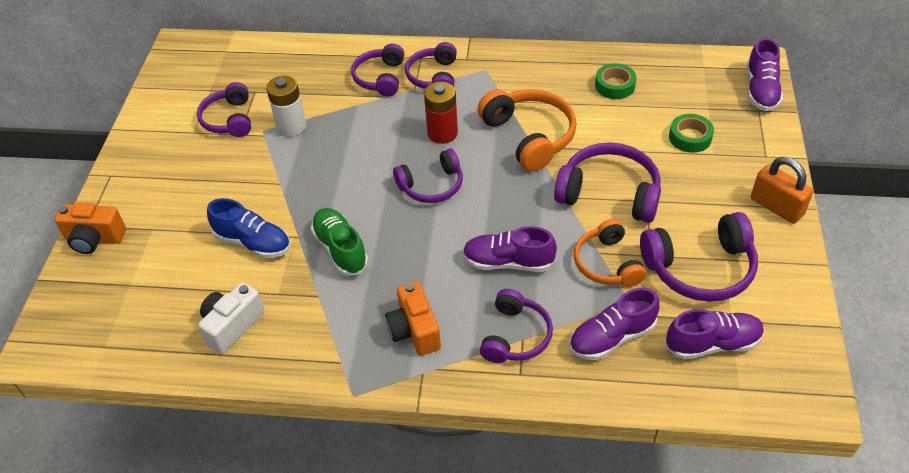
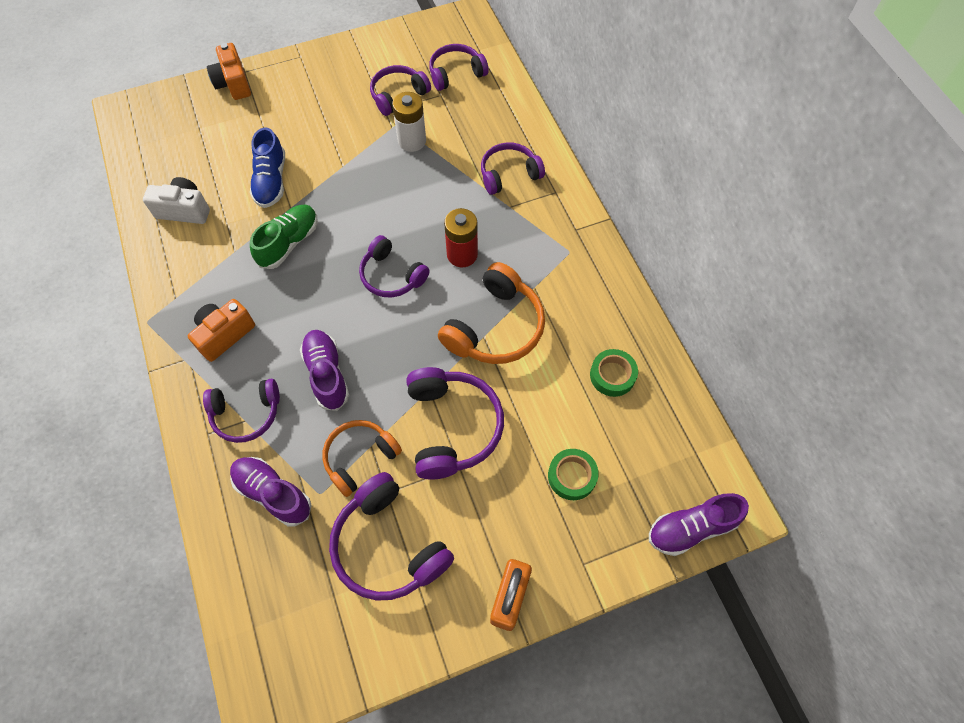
camera: 60 degrees right, 15 degrees up
(434, 77) = (534, 214): purple headphones -> purple headphones (456, 73)
(712, 344) = (298, 587): purple shoe -> none

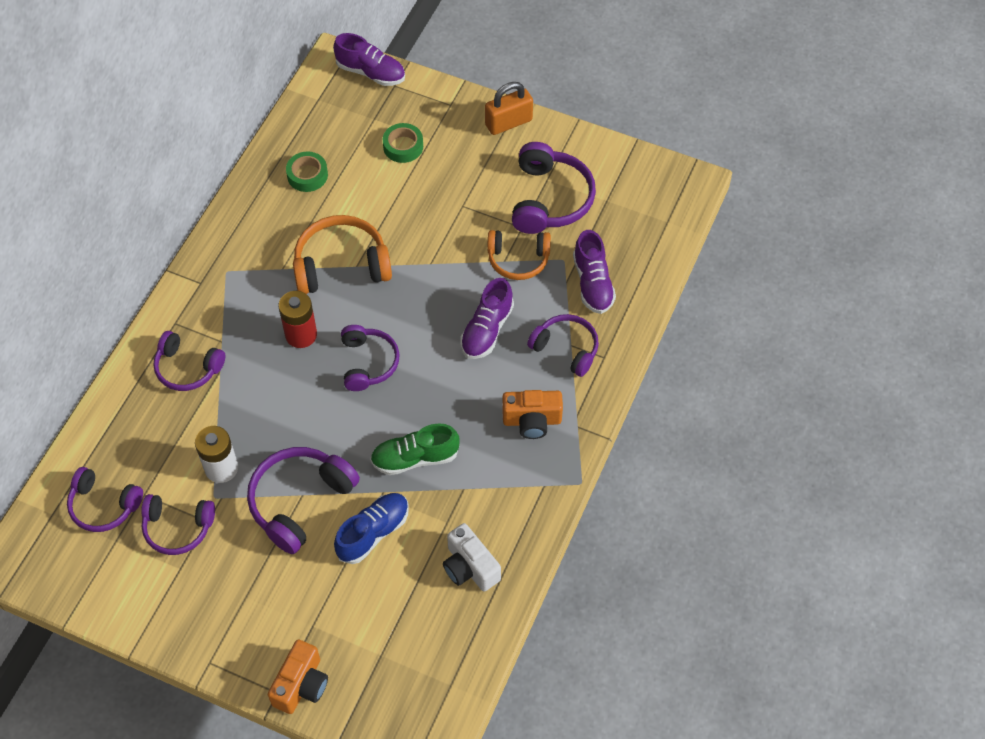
camera: 135 degrees left, 5 degrees down
(452, 427) = (441, 229): purple headphones -> purple headphones (300, 502)

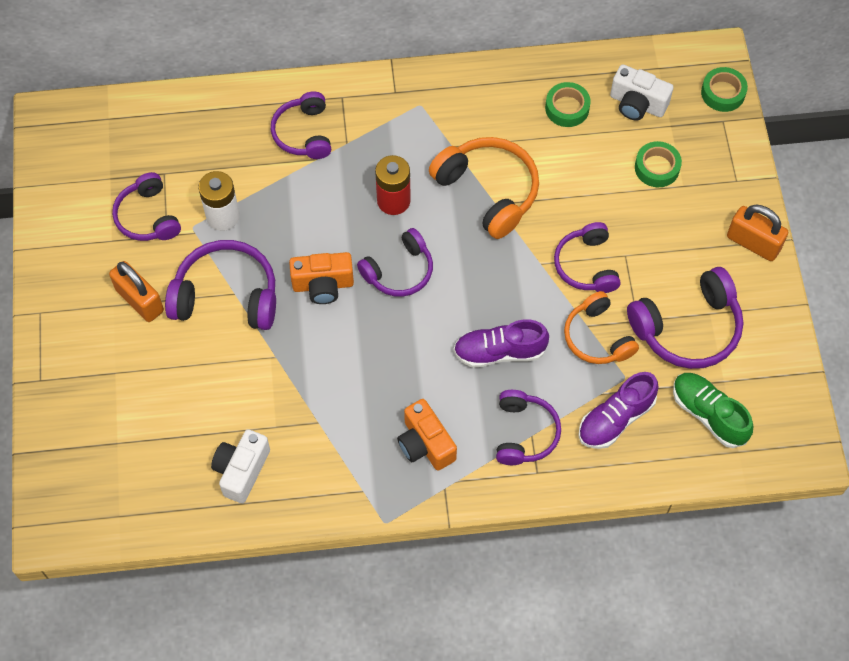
camera: 60 degrees right, 5 degrees up
(104, 505) = (137, 150): purple headphones -> purple headphones (586, 265)
(256, 573) = (140, 300): none -> orange padlock
(301, 685) = (56, 395): orange camera -> orange camera (323, 285)
(339, 129) = (637, 104): none -> white camera
(371, 72) = (723, 93): purple shoe -> green tape
(373, 533) = (230, 371): blue shoe -> none
(415, 458) = (325, 364): green shoe -> green shoe (708, 414)

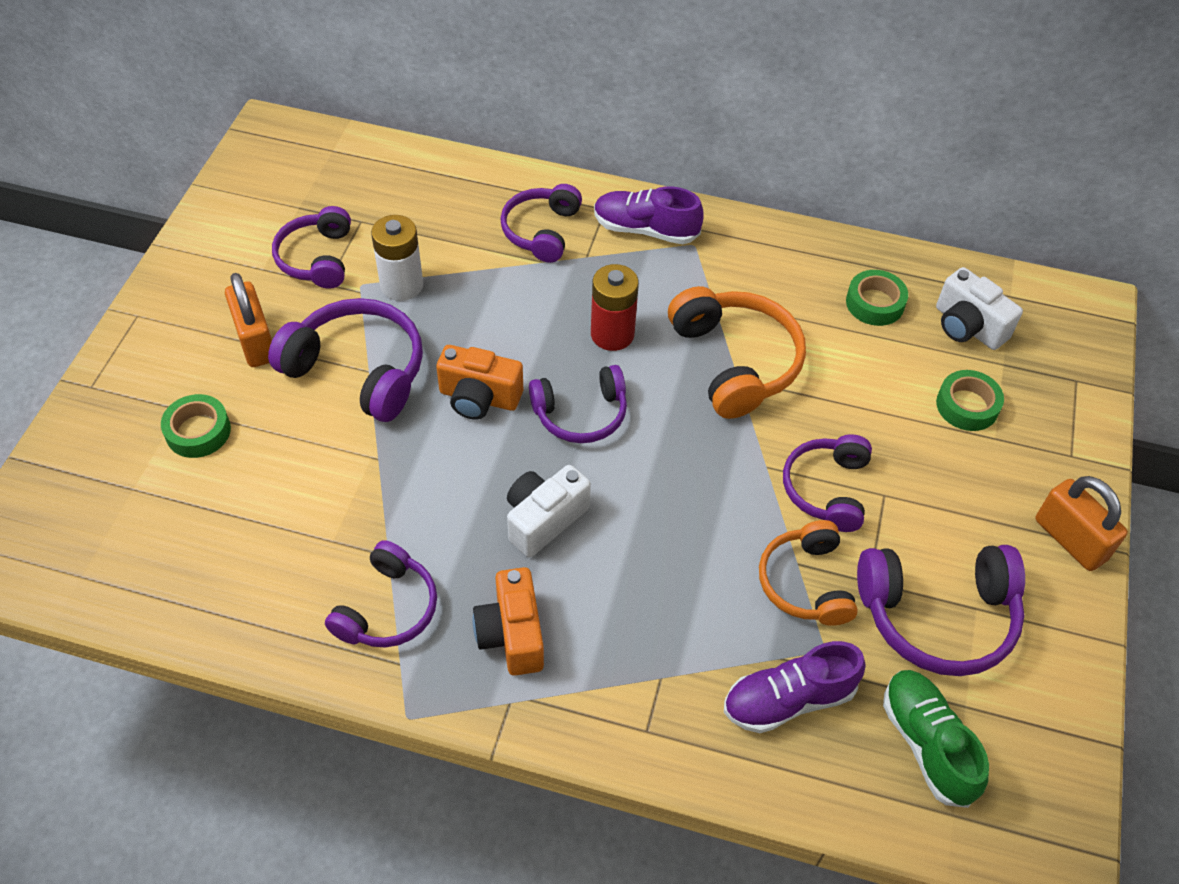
camera: 20 degrees right, 10 degrees down
(241, 471) = (261, 578): white camera -> white camera (544, 519)
(499, 352) = (665, 554): purple shoe -> purple shoe (645, 229)
(524, 433) = (652, 671): purple headphones -> purple headphones (387, 608)
(723, 93) = (1087, 349): green tape -> green tape (198, 431)

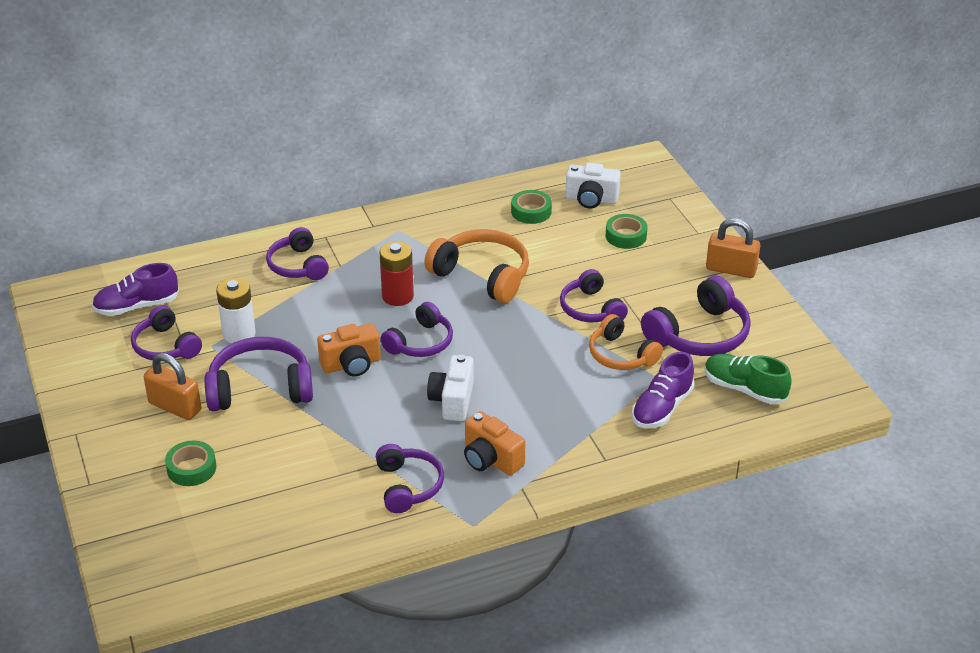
camera: 35 degrees left, 15 degrees down
(645, 229) = (362, 236): purple shoe -> purple shoe (137, 306)

